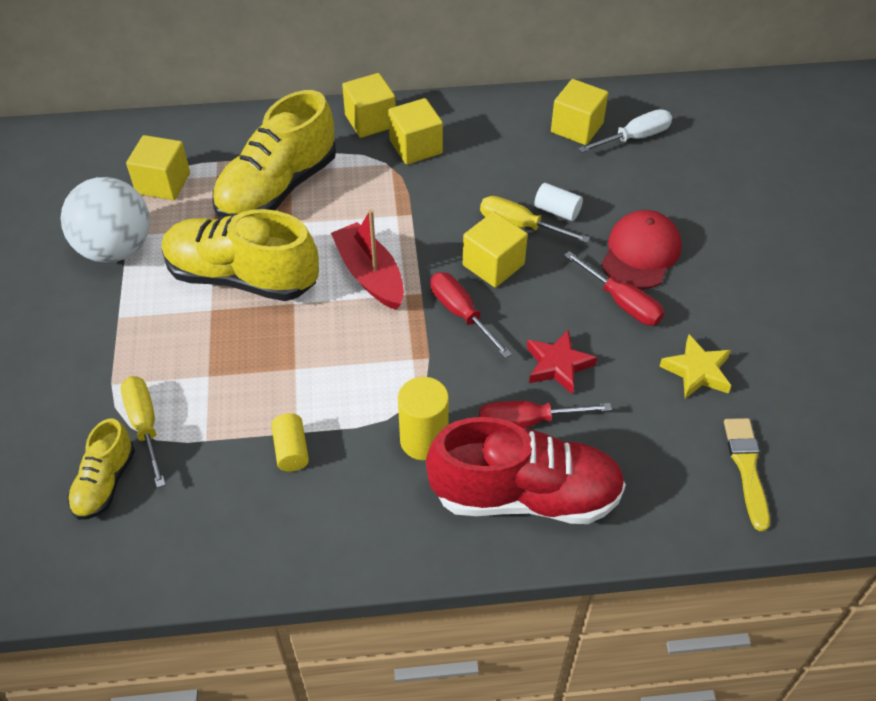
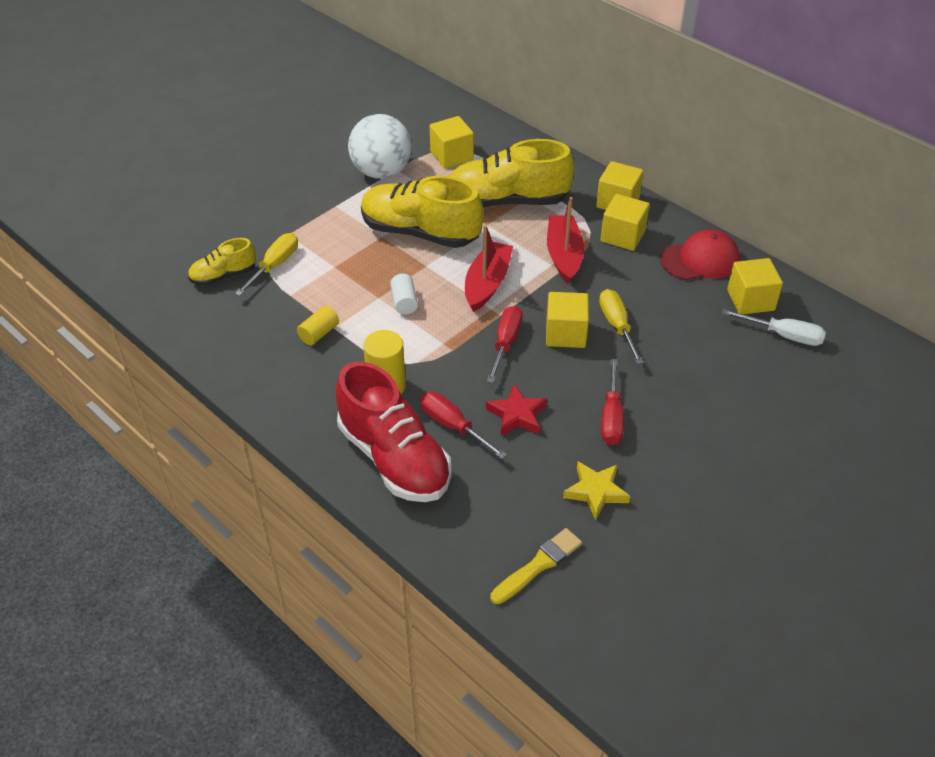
camera: 50 degrees right, 5 degrees down
(242, 277) = (420, 232): yellow shoe -> yellow shoe turned 45 degrees counterclockwise
(395, 199) = (564, 255): none -> red boat
(557, 211) = (655, 336): white cylinder -> white cylinder (404, 302)
(640, 253) = (670, 401): red cap -> red cap (700, 260)

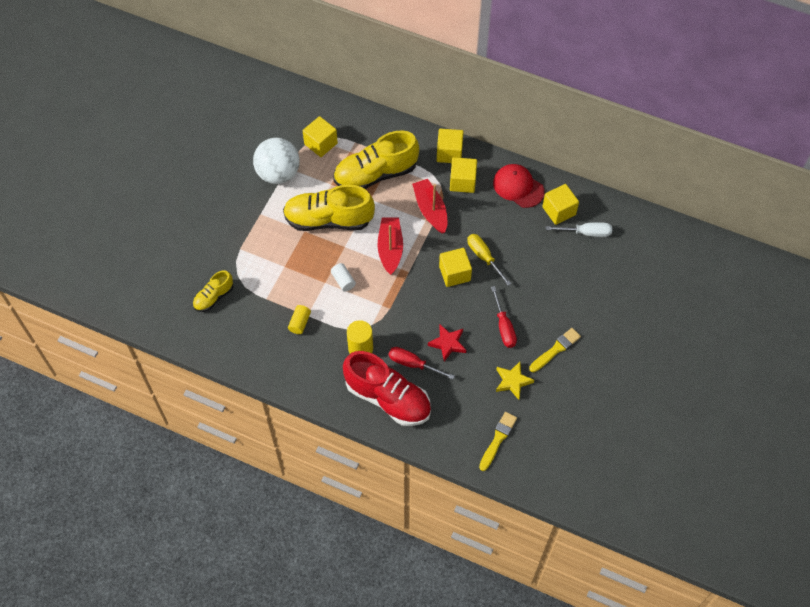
camera: 20 degrees left, 15 degrees up
(274, 265) = (244, 278): yellow screwdriver -> none
(505, 343) = (420, 293): red screwdriver -> none
(682, 469) = (556, 349): none -> yellow brush
(700, 260) = (518, 187): red cap -> red cap turned 105 degrees counterclockwise

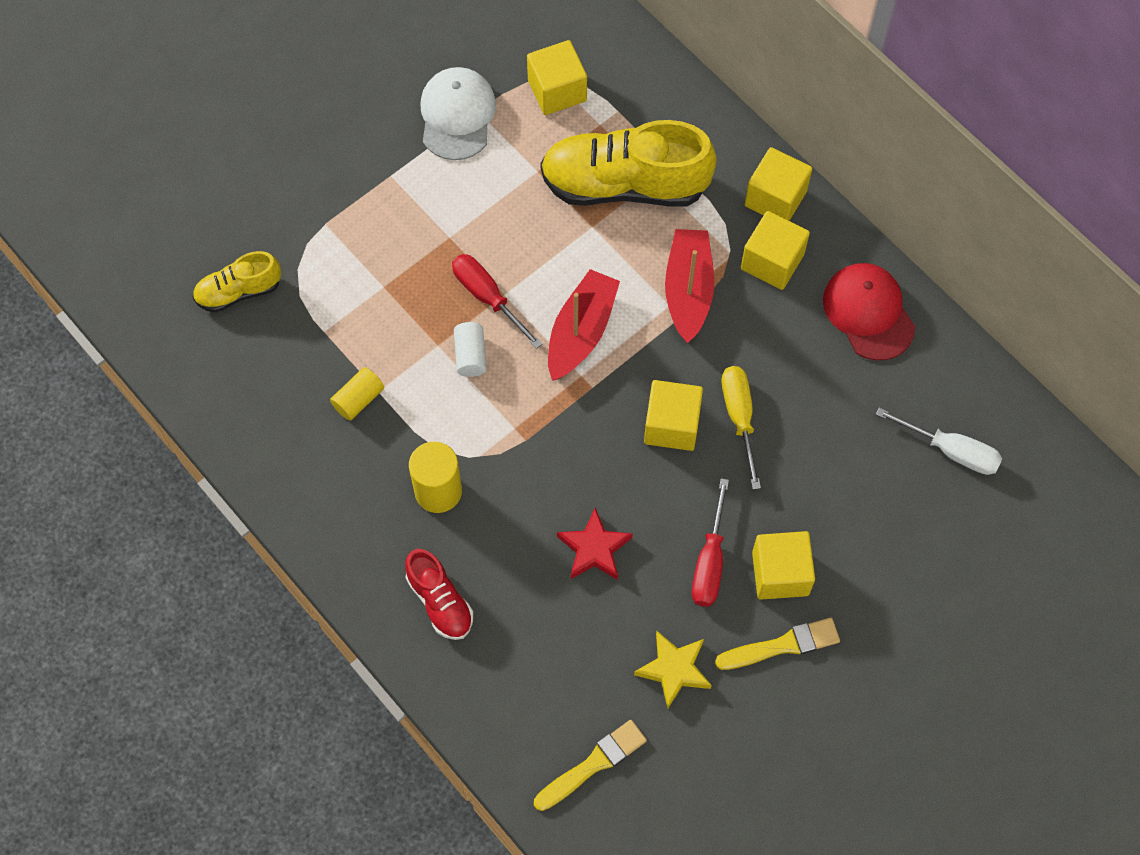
camera: 25 degrees right, 5 degrees up
(278, 173) = (457, 115): white ball -> white cap
(328, 220) = (501, 234): yellow shoe -> none
(388, 398) = (440, 601): red shoe -> red shoe, size x0.52
(413, 364) = (515, 559): red screwdriver -> red screwdriver (488, 297)
(559, 211) = (921, 388): yellow cube -> yellow cube (780, 573)

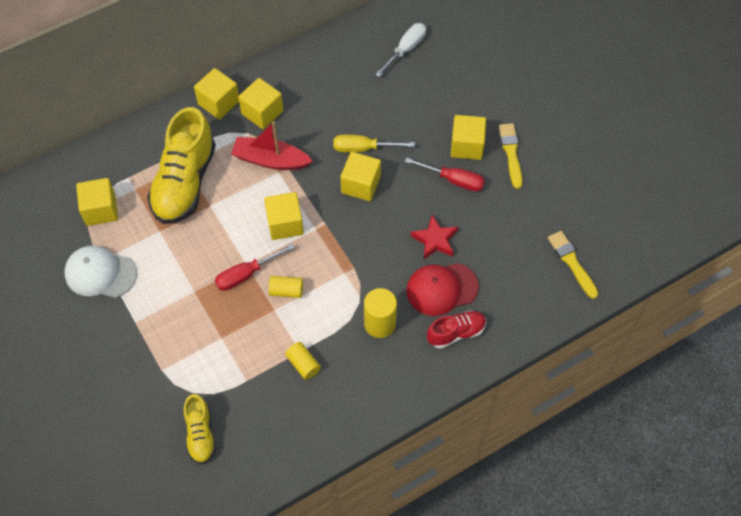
camera: 80 degrees left, 5 degrees down
(470, 355) = (286, 291): white cylinder -> yellow cylinder
(581, 332) = (285, 224): red boat -> yellow cube
(674, 670) = (518, 210): yellow star -> none
(868, 312) = (309, 71): red cap -> red cap (441, 289)

